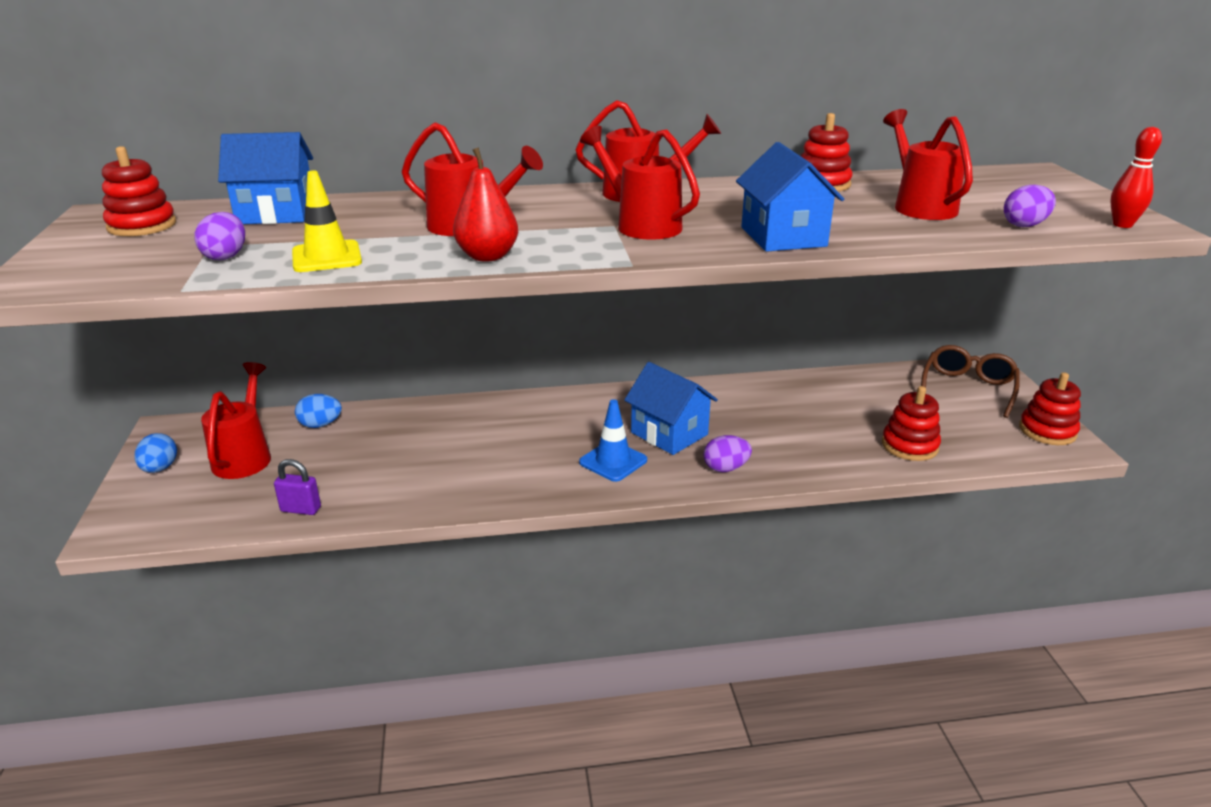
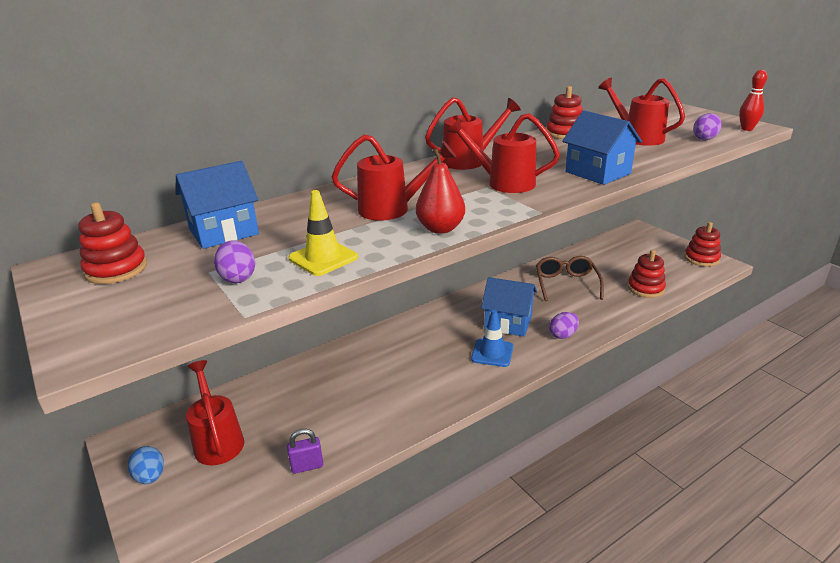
camera: 25 degrees left, 0 degrees up
(320, 425) = (256, 394): blue egg -> none
(967, 388) = (640, 244): brown glasses -> brown glasses (566, 284)

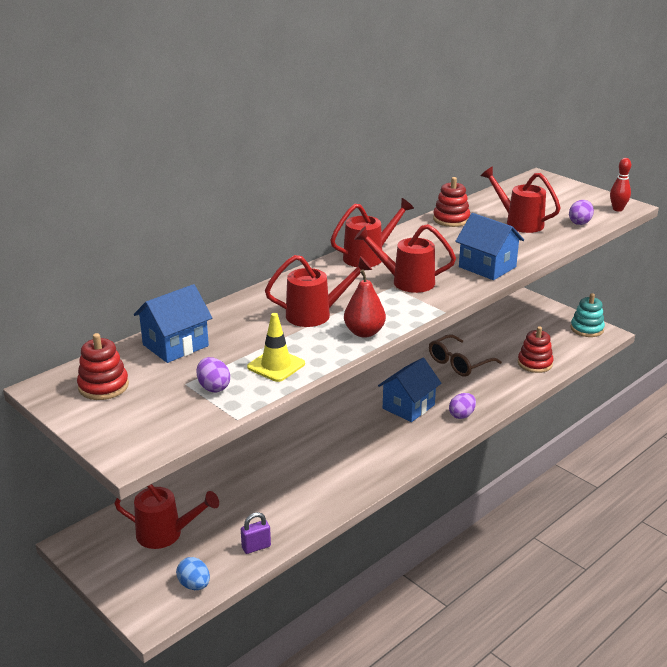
camera: 10 degrees left, 0 degrees up
(150, 477) = (117, 568): blue egg -> blue egg (194, 585)
(217, 440) = (165, 534): red watering can -> red watering can turned 135 degrees clockwise
(492, 353) = (398, 437): blue traffic cone -> none
(508, 323) = (408, 406): blue house -> blue house turned 60 degrees counterclockwise
(566, 284) = (458, 363): brown glasses -> brown glasses turned 120 degrees counterclockwise
(701, 259) = (587, 329): red stacking toy -> turquoise stacking toy

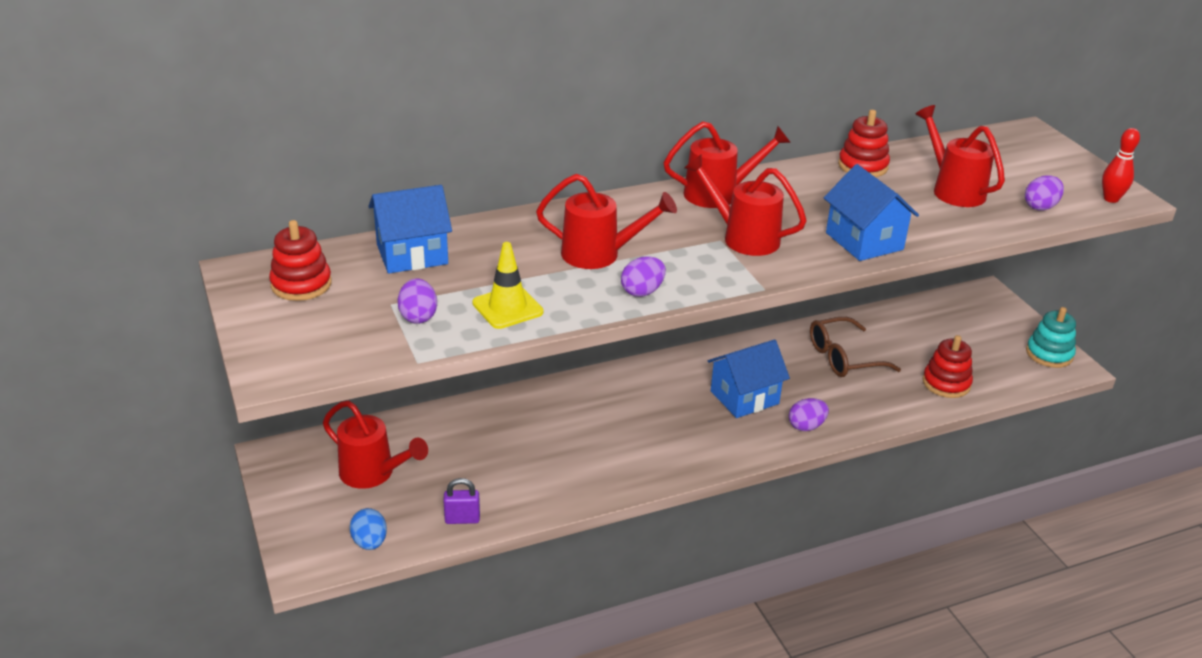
camera: 20 degrees right, 5 degrees up
(364, 332) = (642, 291): red pear -> purple egg

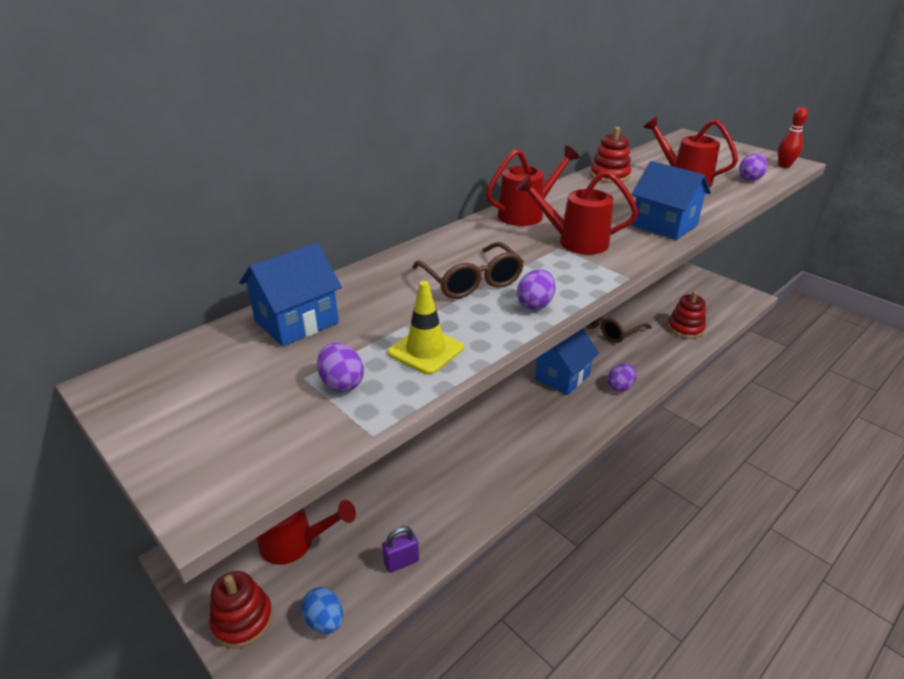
camera: 20 degrees left, 0 degrees up
(301, 284) = (192, 382): red stacking toy -> red stacking toy (243, 620)
(599, 254) = (471, 281): red watering can -> brown glasses
(1049, 354) = (729, 292): turquoise stacking toy -> none

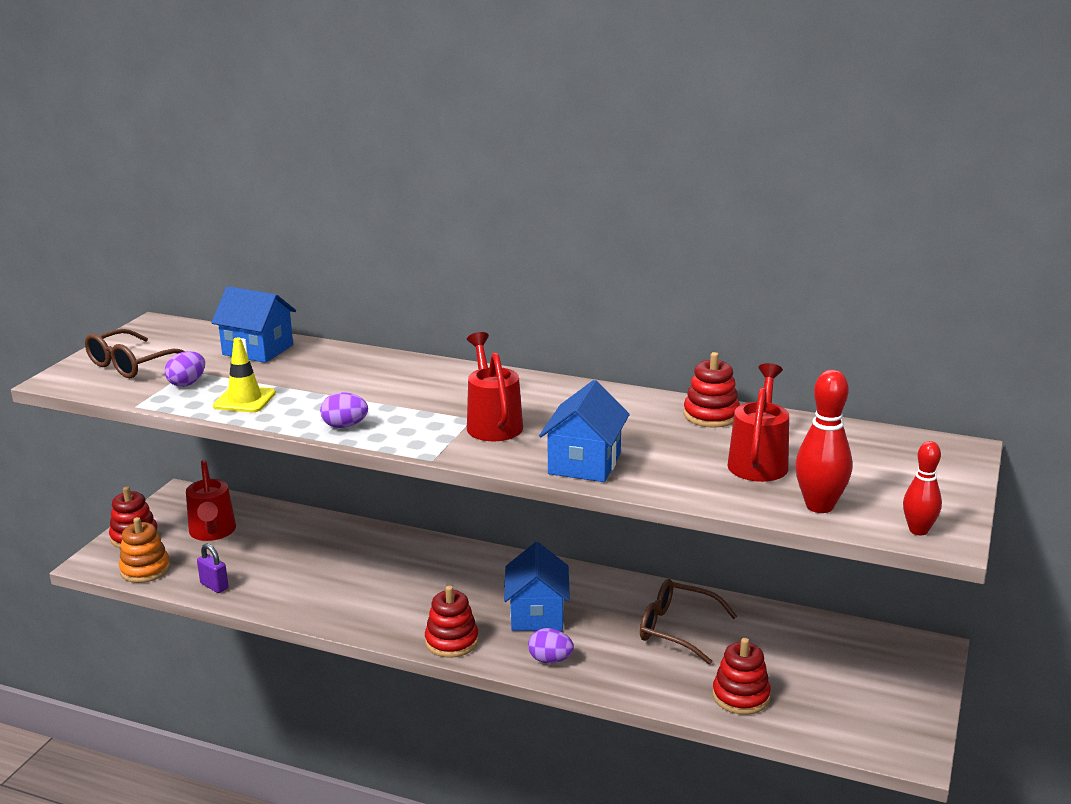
camera: 65 degrees right, 10 degrees down
(325, 621) = (145, 569): blue egg -> orange stacking toy
(471, 281) = (367, 394): brown glasses -> brown glasses (131, 365)
(526, 214) = (540, 390): red watering can -> none
(562, 377) = (537, 614): blue house -> blue house turned 75 degrees clockwise
(576, 426) = (451, 641): none -> red stacking toy
(749, 179) = (819, 506): purple egg -> red bowling pin

